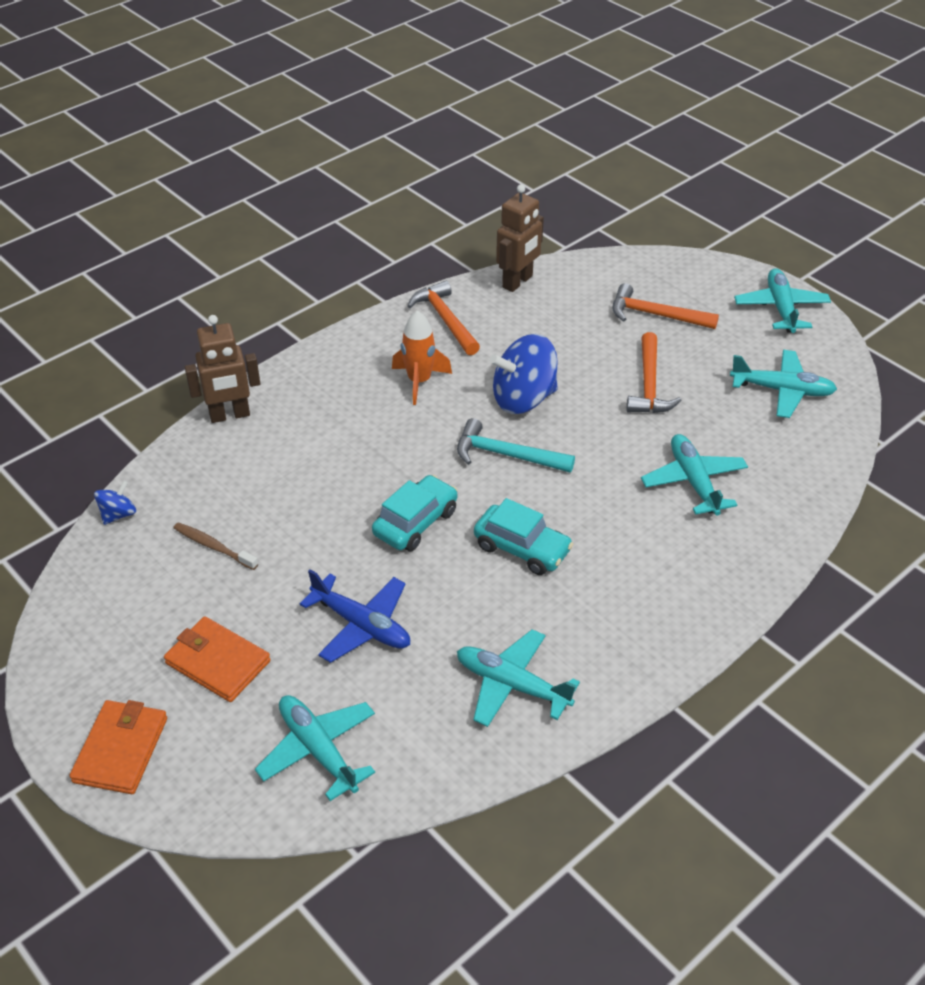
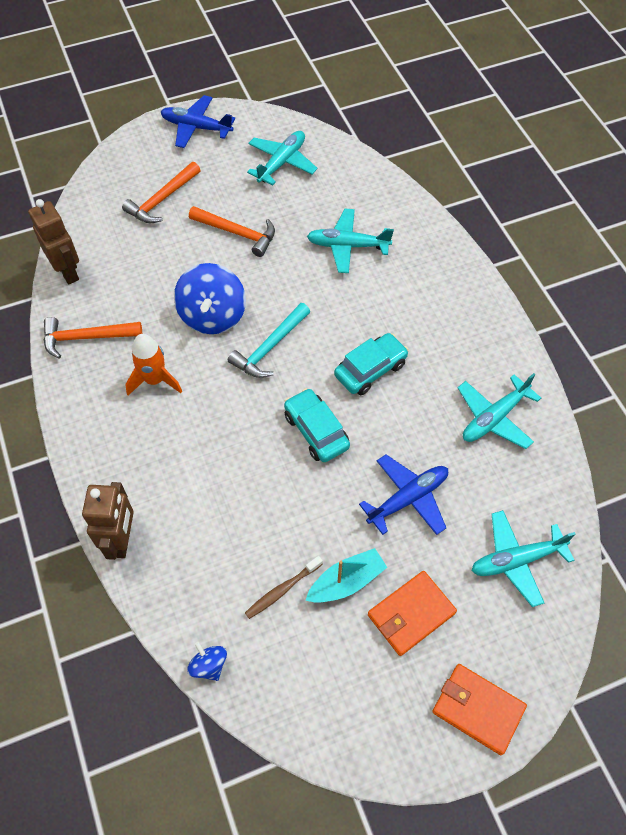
camera: 70 degrees left, 15 degrees up
(239, 596) = (346, 581): none -> turquoise boat
(781, 308) = (196, 127): turquoise plane -> blue plane

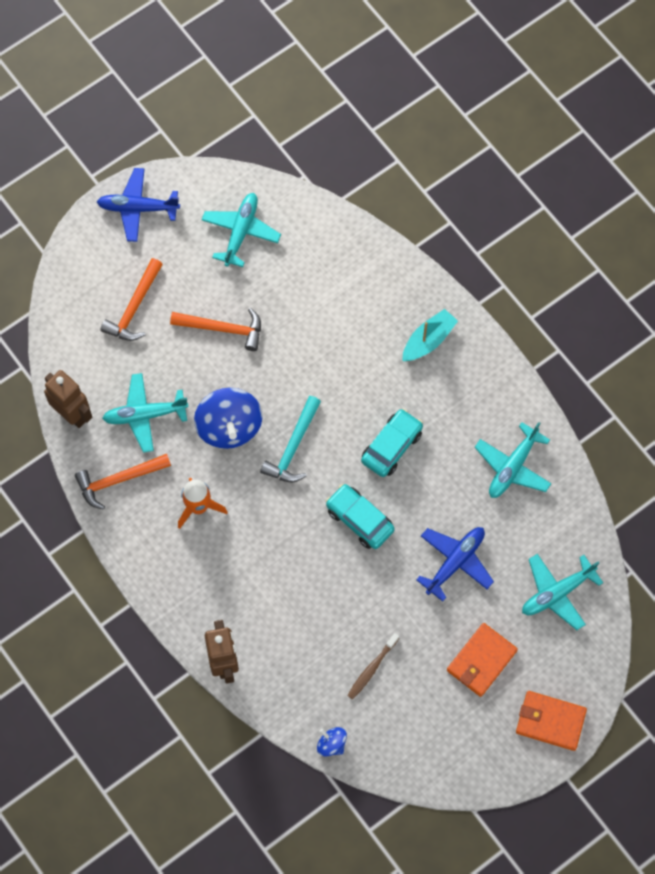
camera: 15 degrees left, 10 degrees up
(346, 581) = (422, 647): turquoise boat -> turquoise boat (428, 340)
(347, 246) = (335, 317): turquoise plane -> turquoise plane (145, 415)

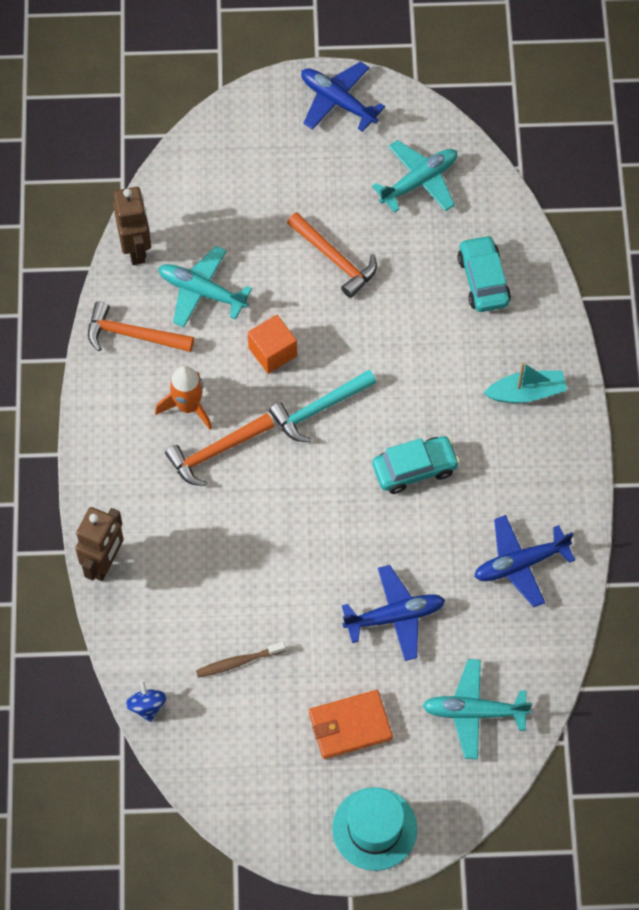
camera: 35 degrees right, 5 degrees down
(134, 307) = (266, 189): orange hammer -> orange hammer (216, 452)
(229, 427) = (272, 352): blue spinning top -> orange cube
(359, 519) = (332, 516): turquoise car -> turquoise car (483, 280)
(512, 467) = (520, 564): turquoise plane -> blue plane
(550, 721) = (374, 829): orange wallet -> turquoise hat

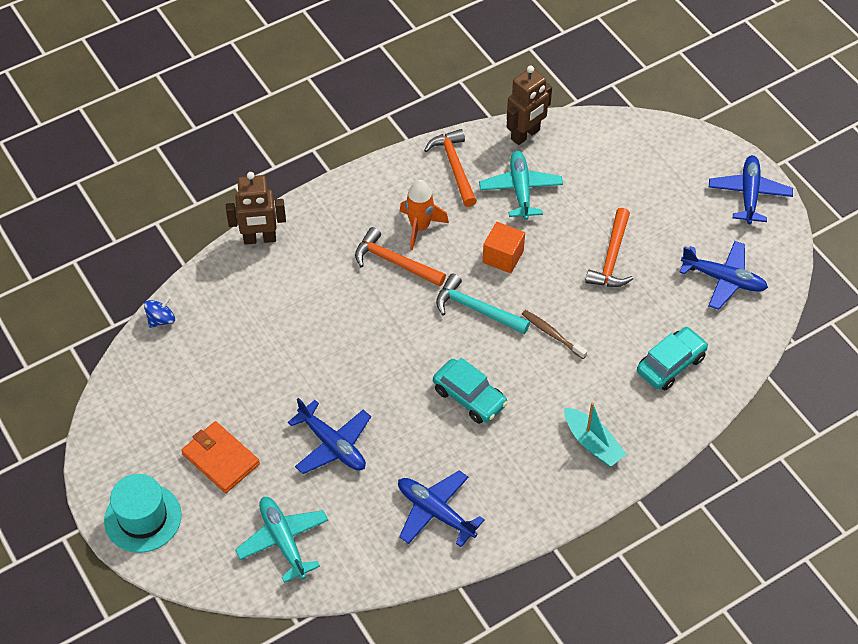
camera: 60 degrees right, 10 degrees down
(238, 662) = (230, 359): brown toothbrush -> brown toothbrush (552, 334)
(419, 181) = (723, 279): turquoise plane -> blue plane

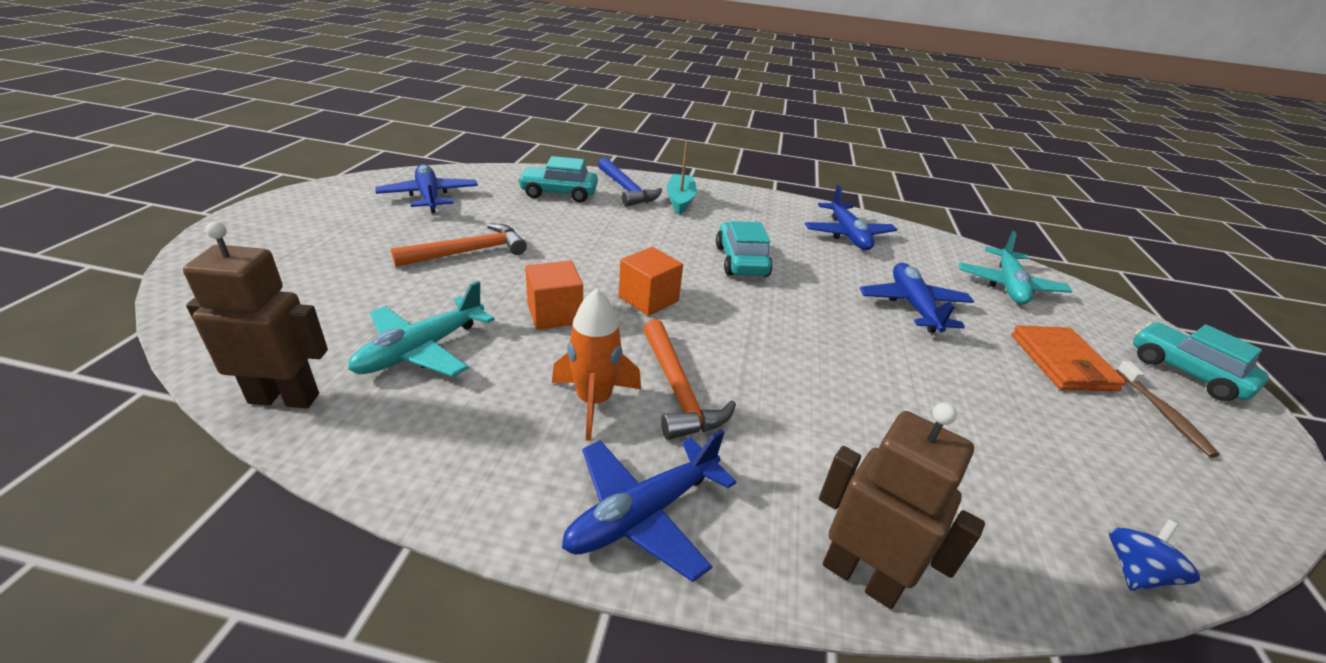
camera: 140 degrees left, 20 degrees down
(143, 518) = (1186, 372): turquoise hat -> turquoise car
(161, 320) = (1135, 572): blue spinning top -> blue spinning top turned 135 degrees clockwise
(454, 166) = (432, 435): orange hammer -> none
(476, 309) = (648, 299): turquoise hammer -> orange cube
(552, 334) = (611, 249): brown toothbrush -> brown toothbrush (1163, 414)
(643, 418) = (626, 190): none -> blue hammer
(749, 194) = (284, 212): blue plane -> blue plane (642, 514)

